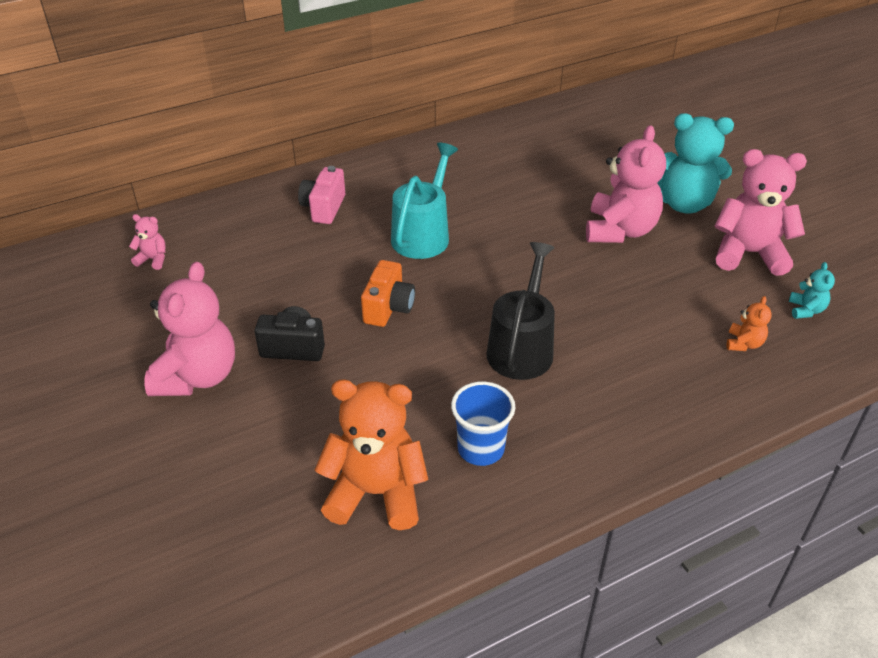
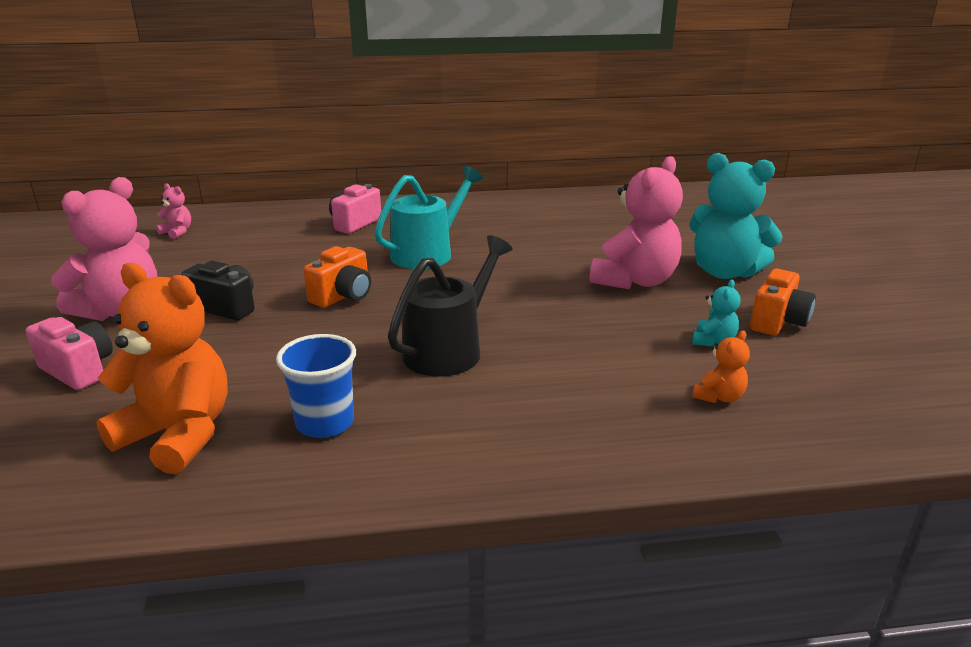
camera: 20 degrees right, 15 degrees down
(227, 454) = (79, 370): none -> pink camera
(749, 253) = (777, 322): pink teddy bear -> orange camera
(806, 310) = (823, 382): turquoise teddy bear -> turquoise teddy bear (713, 341)

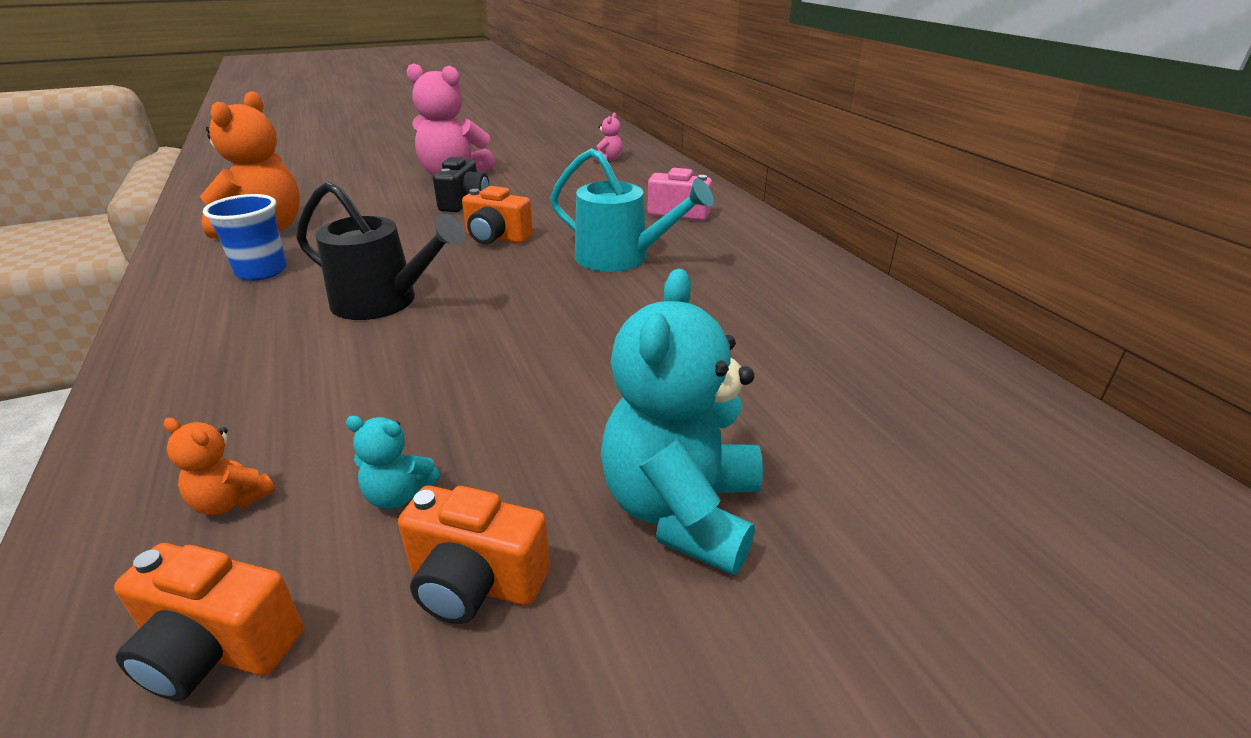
camera: 75 degrees right, 5 degrees up
(79, 370) = (362, 186): pink camera -> none
(635, 281) = (600, 408): pink teddy bear -> none
(832, 387) = (217, 649): none -> orange camera

